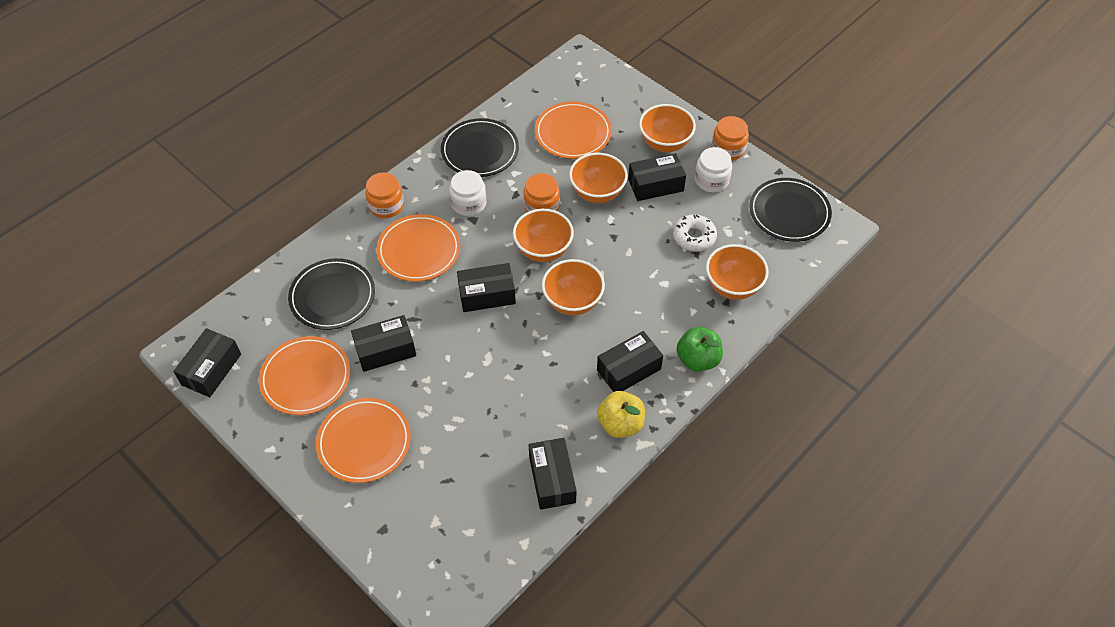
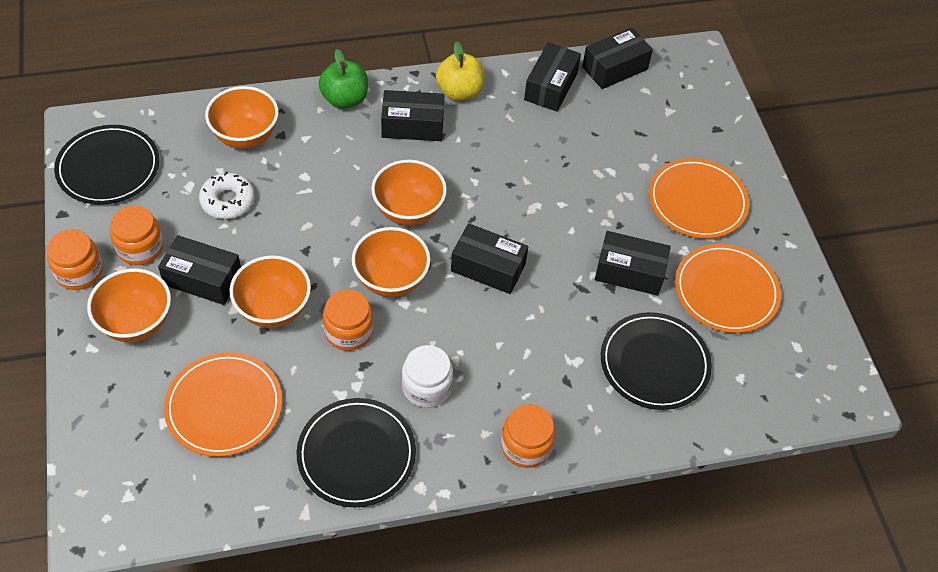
camera: 150 degrees left, 0 degrees up
(211, 369) = (823, 356): black box -> black box (615, 68)
(419, 250) = (525, 361): orange plate -> none
(711, 180) = (140, 247): white jar -> orange jar

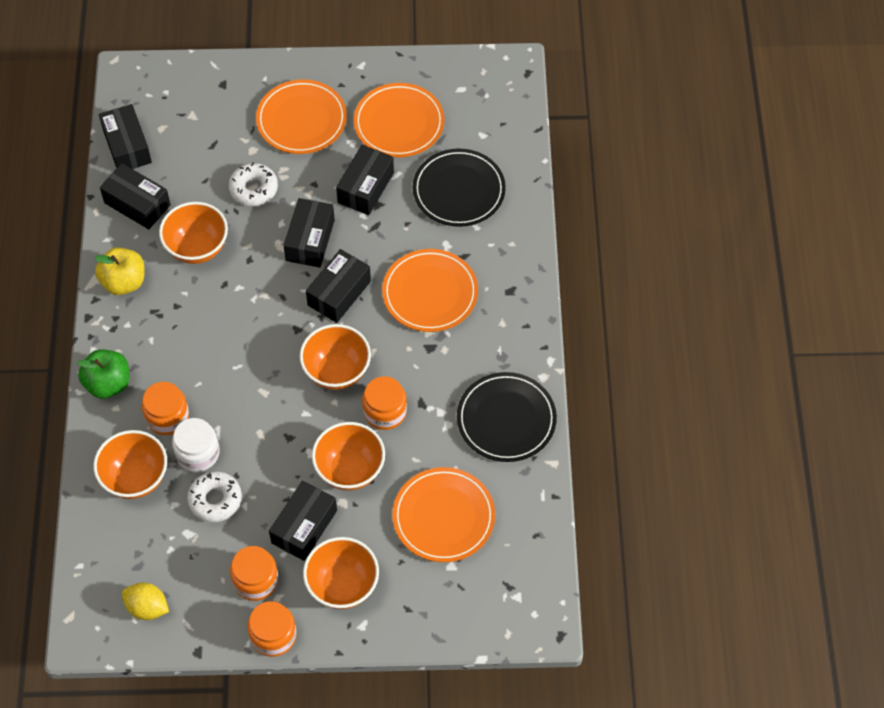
camera: 75 degrees left, 5 degrees up
(108, 168) = (147, 607): black plate -> yellow lemon
(408, 211) = (262, 346): orange bowl -> orange bowl (197, 248)
(412, 125) = (158, 329): black box -> black box (310, 240)
(426, 387) = (451, 359): white jar -> white jar (198, 453)
(508, 353) = (430, 293): none -> orange plate
(526, 446) = (518, 296): orange jar -> orange jar (167, 417)
(597, 174) = (253, 189): none -> white donut

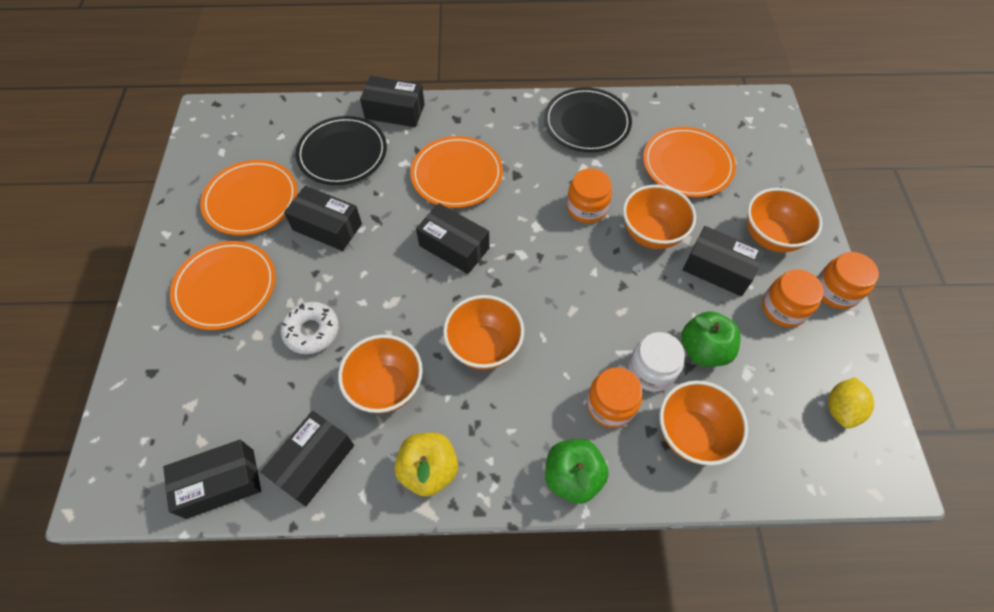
camera: 90 degrees left, 0 degrees up
(215, 500) = (703, 349): white donut -> green apple
(310, 240) = (387, 274): black box -> black box (395, 112)
(337, 371) = (545, 247): orange bowl -> orange bowl (484, 347)

